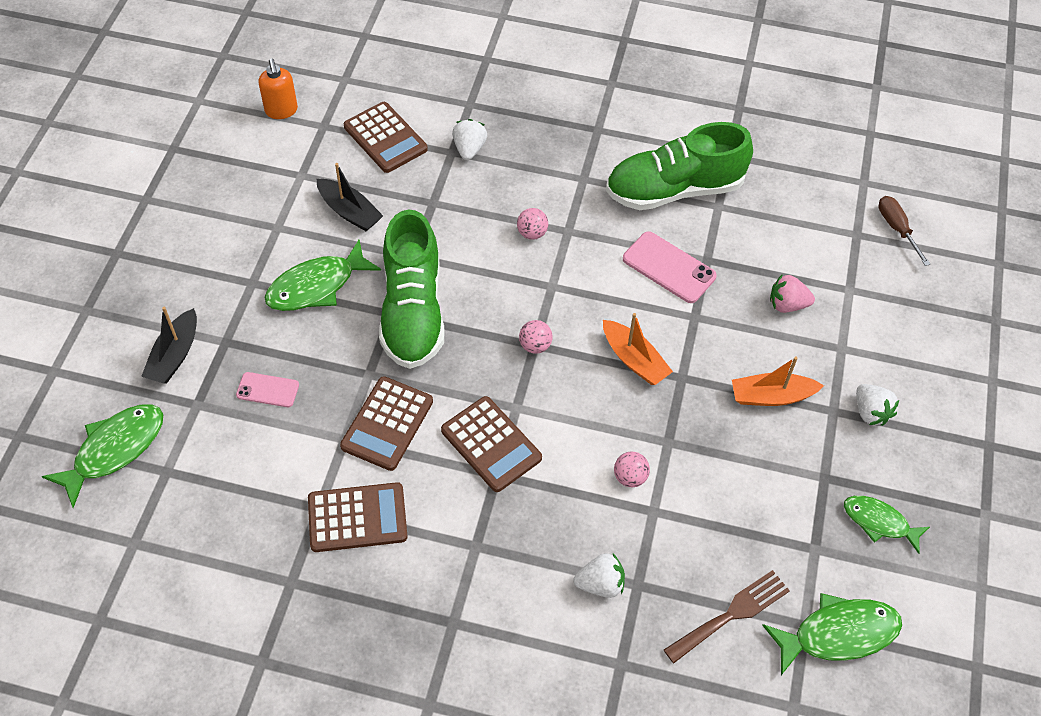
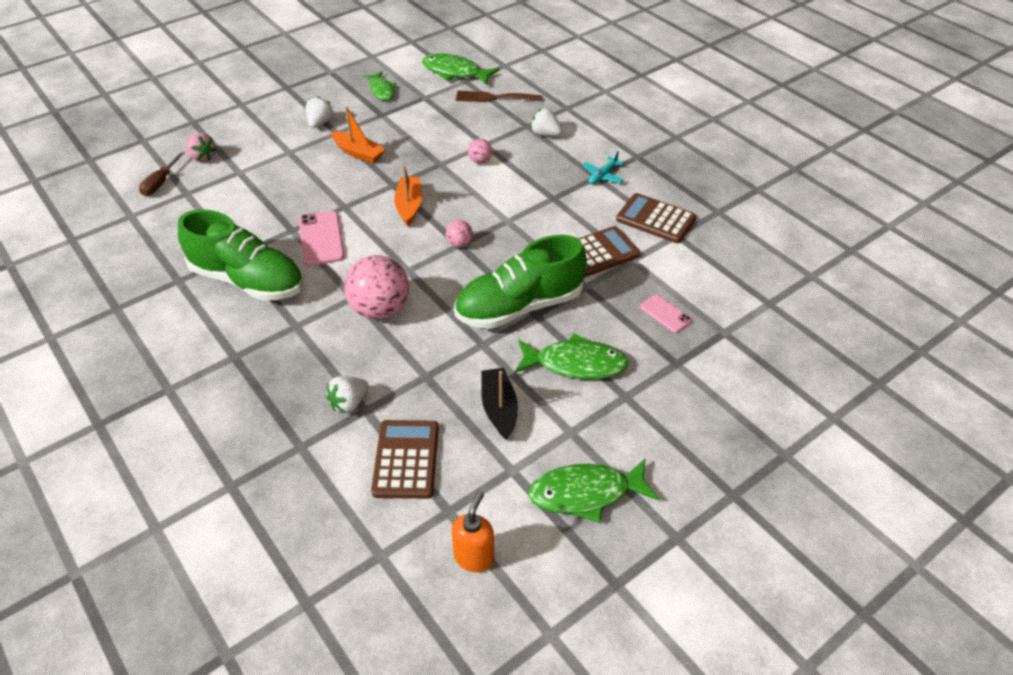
camera: 140 degrees left, 10 degrees down
(114, 450) = (803, 334): green fish -> green fish (585, 493)
(175, 355) = (724, 374): black boat -> none
(413, 311) = (519, 307): green shoe -> green shoe turned 150 degrees counterclockwise
(469, 552) = (602, 176): none -> turquoise plane
(491, 444) = (542, 212): brown calculator -> none
(532, 233) = (380, 309): pink ball -> pink ball, size x2.15
(787, 304) = (284, 184): pink strawberry -> pink strawberry (202, 157)

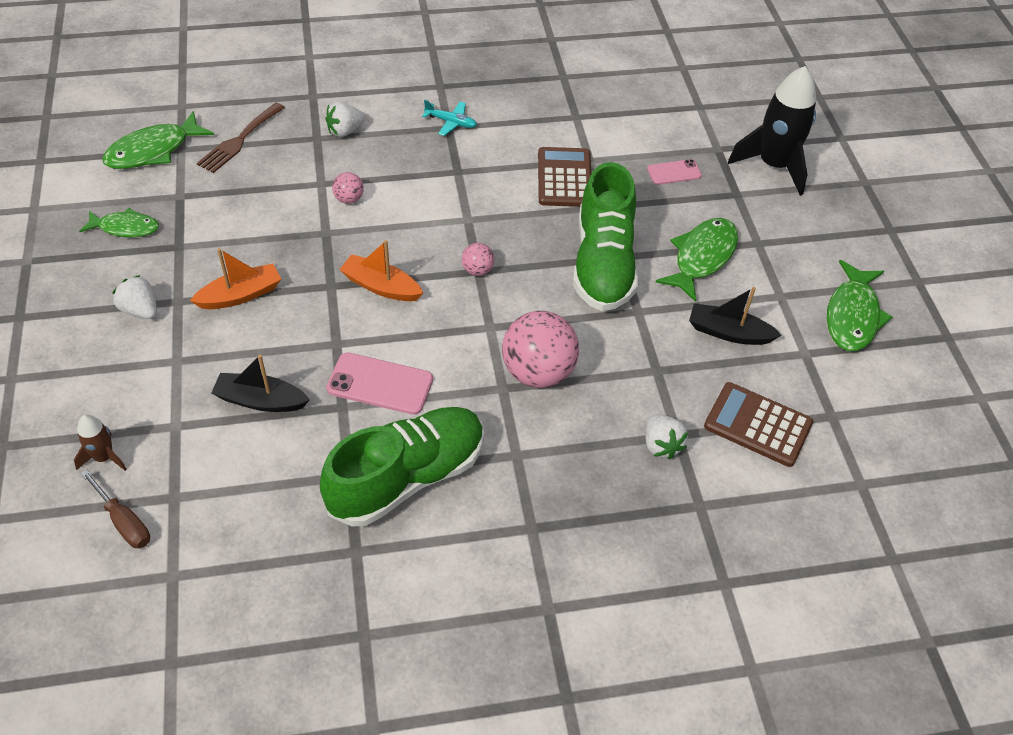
camera: 65 degrees left, 5 degrees up
(202, 157) = (104, 457): pink strawberry -> brown rocket
(277, 195) = (260, 400): none -> black boat
(474, 557) = (889, 417): orange soap dispenser -> none
(602, 176) = (451, 122): turquoise plane -> turquoise plane turned 45 degrees counterclockwise
(655, 219) = (544, 119): brown calculator -> none
(740, 377) = (774, 165): none -> black rocket

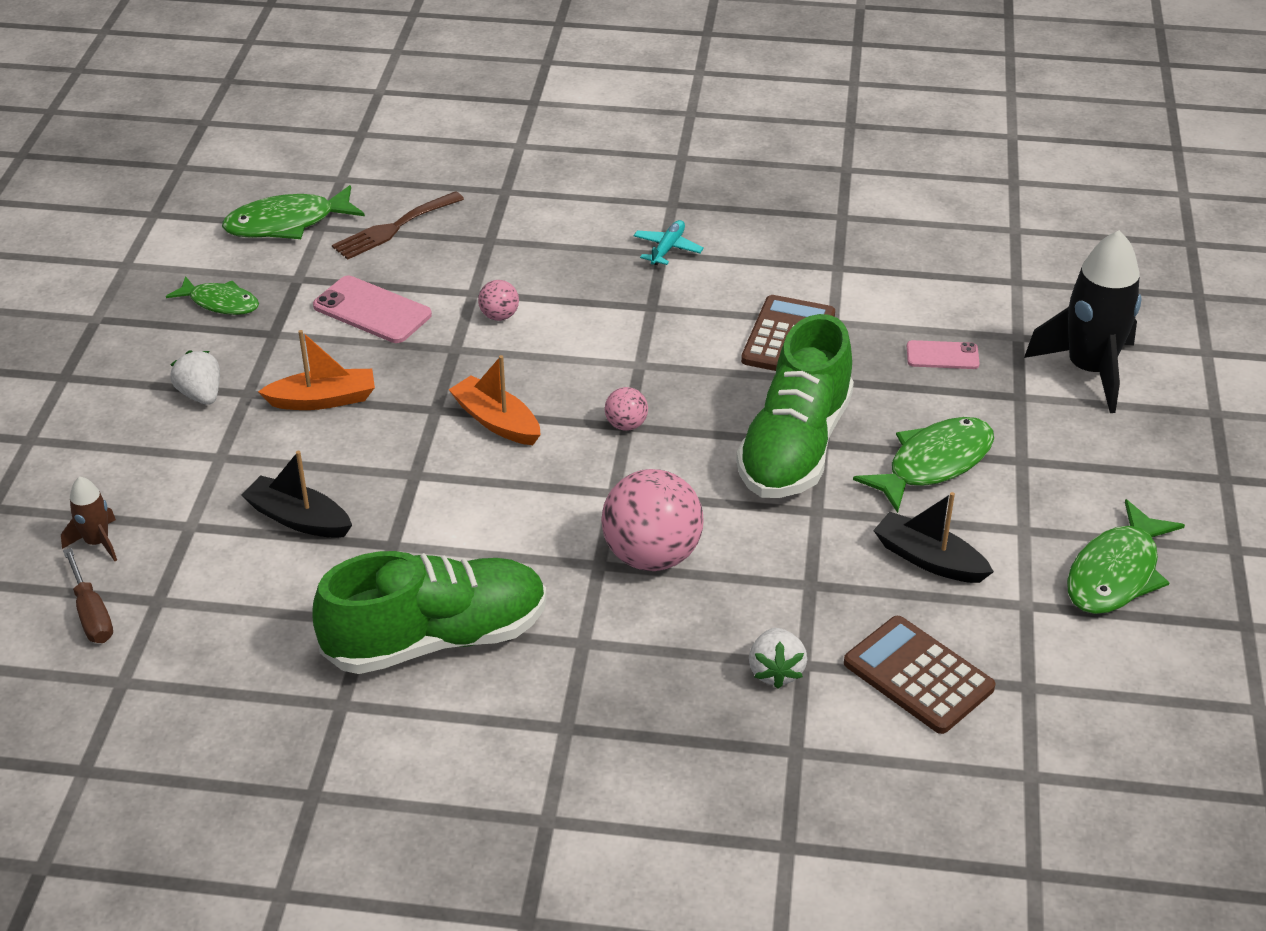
camera: 20 degrees right, 10 degrees down
(345, 131) = (528, 237): white strawberry -> none
(380, 384) = (448, 529): pink phone -> pink phone (372, 311)
(451, 122) = (667, 249): turquoise plane -> turquoise plane turned 105 degrees counterclockwise

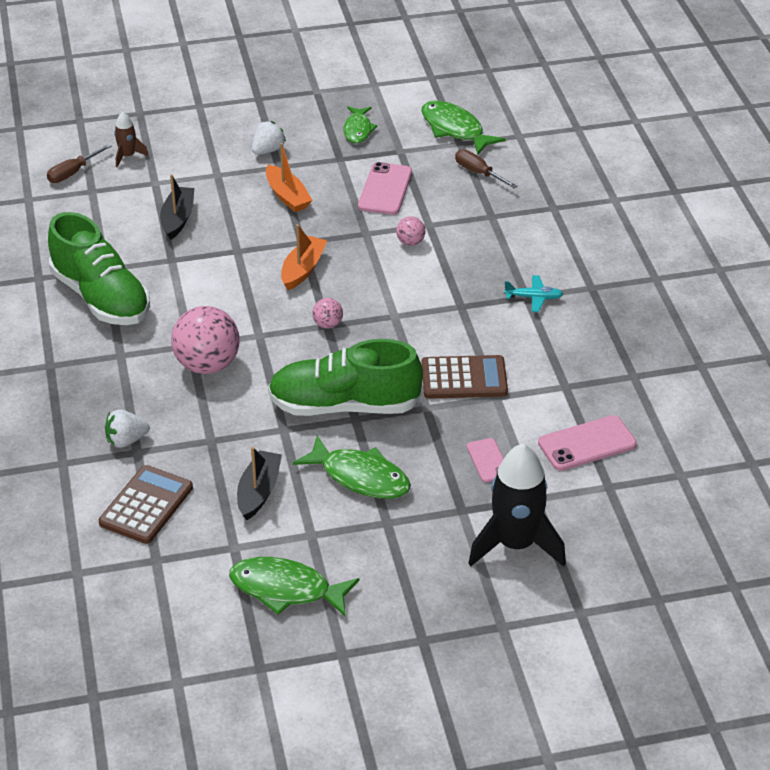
camera: 70 degrees right, 0 degrees up
(393, 228) = (478, 172): brown fork -> brown screwdriver
(942, 278) = (587, 444): none -> pink phone

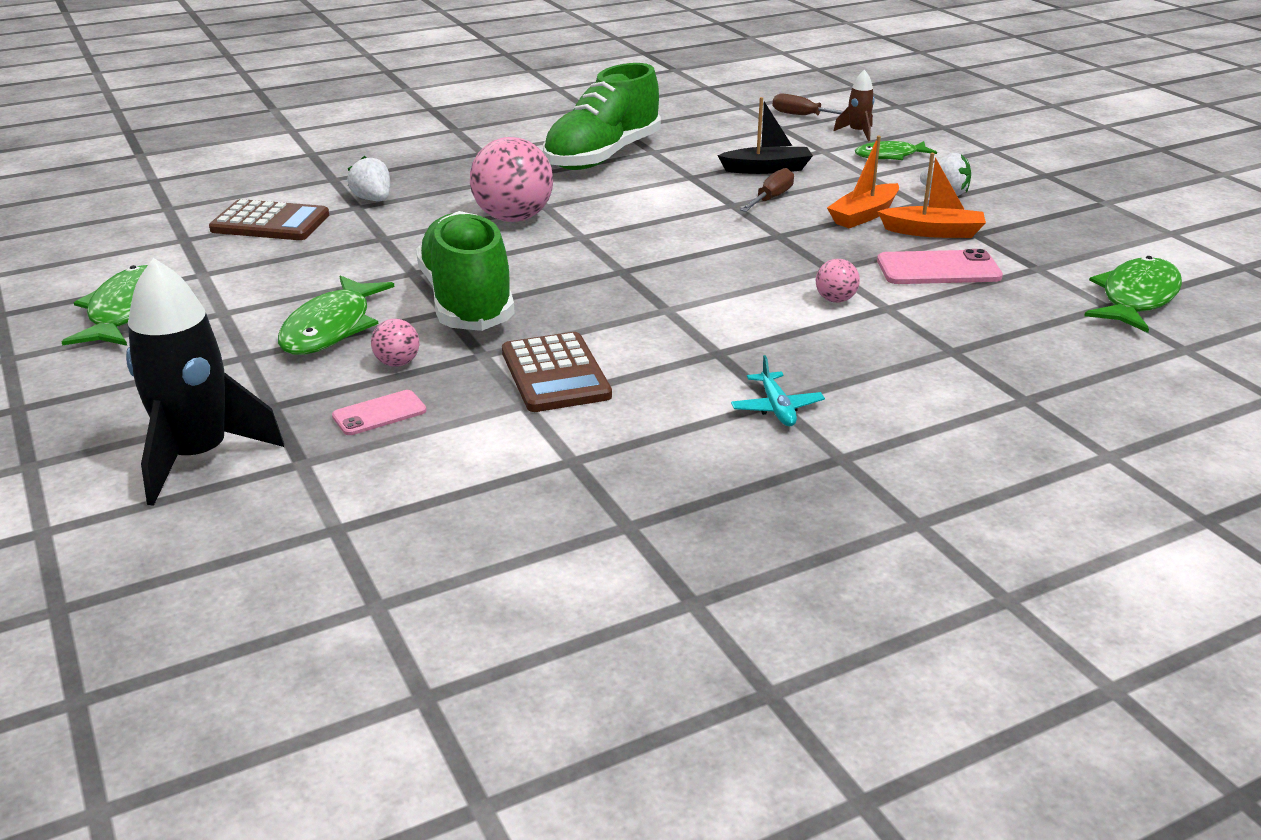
camera: 75 degrees right, 10 degrees down
(259, 491) = (297, 274): black boat -> none
(303, 269) = (724, 243): orange boat -> orange boat (933, 232)
(328, 324) = (623, 271): pink ball -> pink ball (397, 363)
(358, 130) = (1052, 236): green fish -> green fish (890, 156)
(478, 172) = (1049, 328): brown screwdriver -> brown screwdriver (771, 198)
(587, 444) = (436, 496): pink phone -> none

